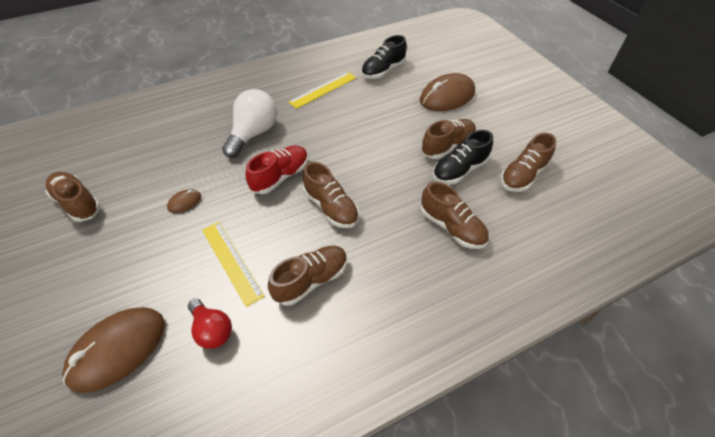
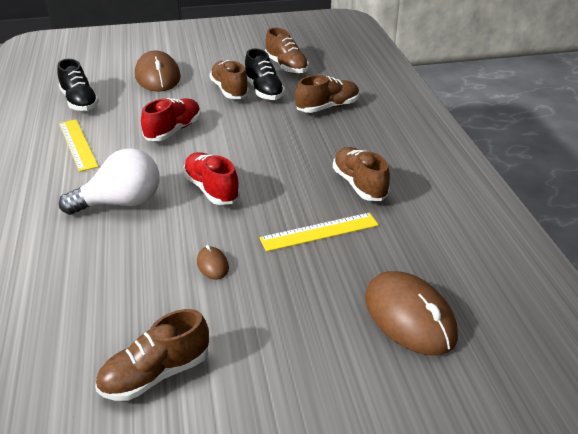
camera: 75 degrees left, 15 degrees down
(212, 330) = (399, 248): red light bulb -> none
(253, 133) = (121, 203): white light bulb -> white light bulb turned 120 degrees clockwise
(331, 207) = (274, 163): brown shoe -> none
(361, 131) = (173, 130): none -> red shoe

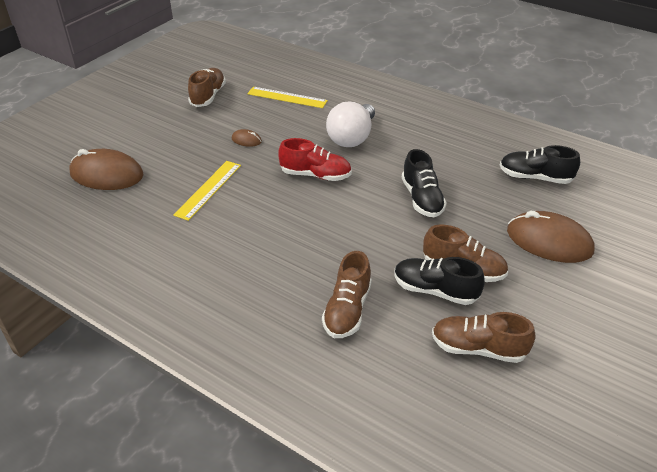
camera: 135 degrees right, 5 degrees up
(78, 144) = (455, 150): yellow ruler -> yellow ruler (287, 97)
(173, 130) = (422, 199): red shoe -> black shoe
(359, 185) = (219, 239): brown shoe -> none

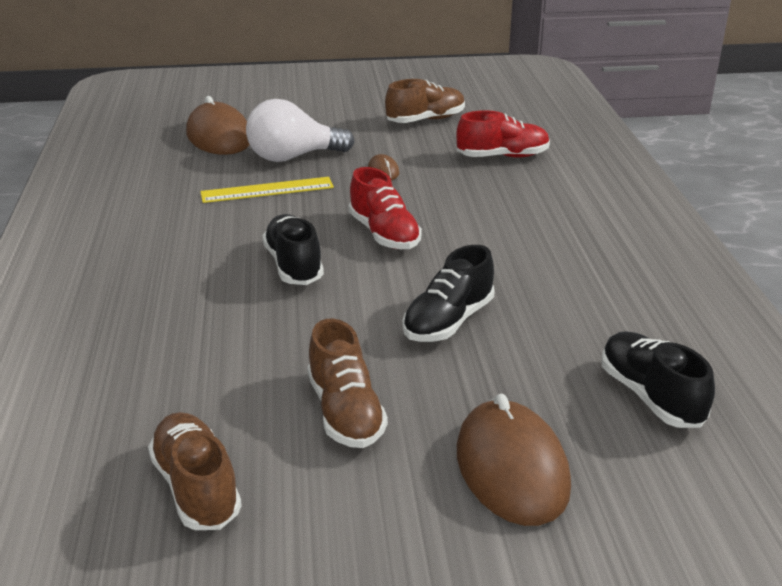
camera: 50 degrees right, 10 degrees down
(287, 97) = (502, 156): yellow ruler -> red shoe
(347, 310) = (166, 356): brown shoe -> none
(352, 138) = (495, 225): white light bulb -> white light bulb (293, 157)
(435, 290) = (273, 406): black shoe -> black shoe (294, 265)

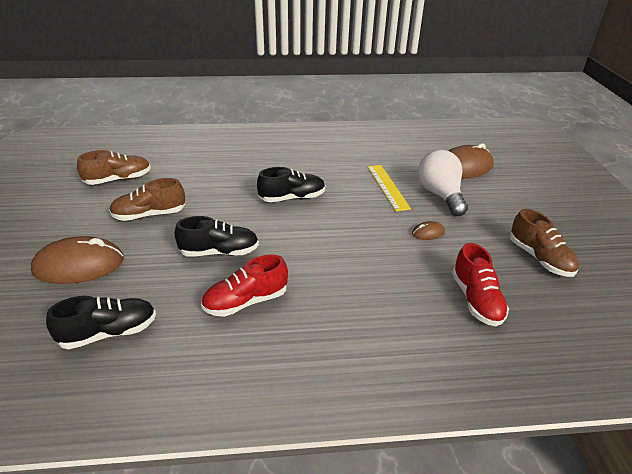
camera: 90 degrees right, 5 degrees up
(384, 234) = (330, 231): red shoe -> red shoe (246, 301)
(448, 321) = (219, 252): black shoe -> black shoe turned 135 degrees clockwise

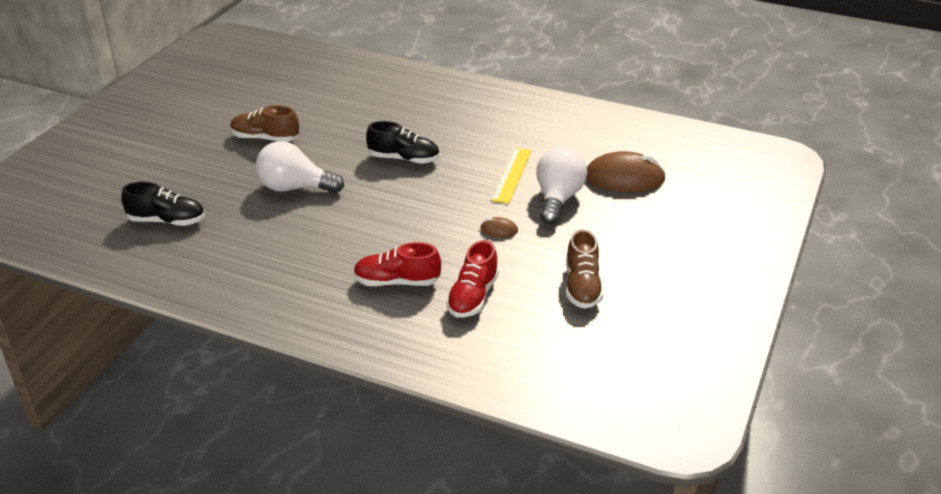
camera: 30 degrees right, 0 degrees up
(79, 265) = (181, 164): brown mouse -> none
(118, 180) = (265, 97): brown shoe -> none
(219, 252) = (295, 188): black shoe -> white light bulb
(246, 301) = (280, 233): red shoe -> red shoe (397, 282)

